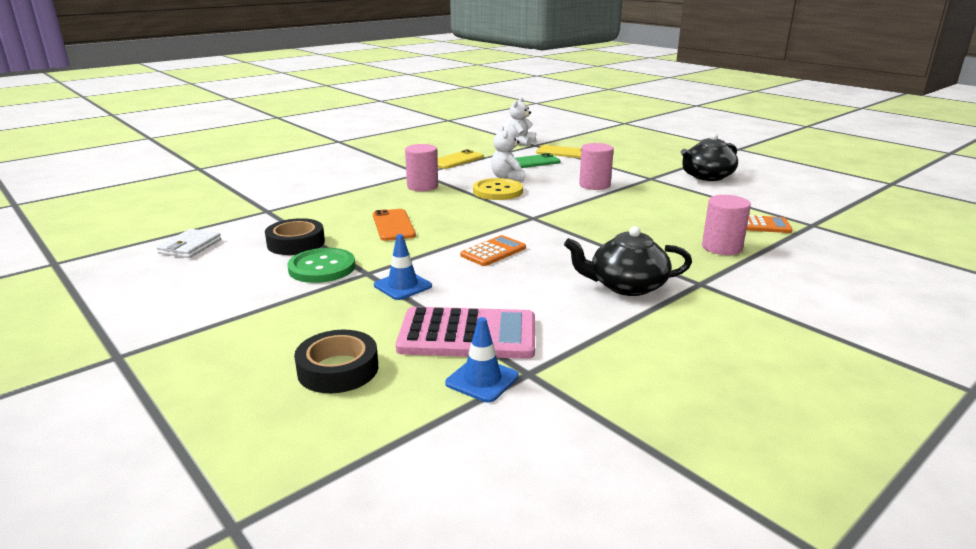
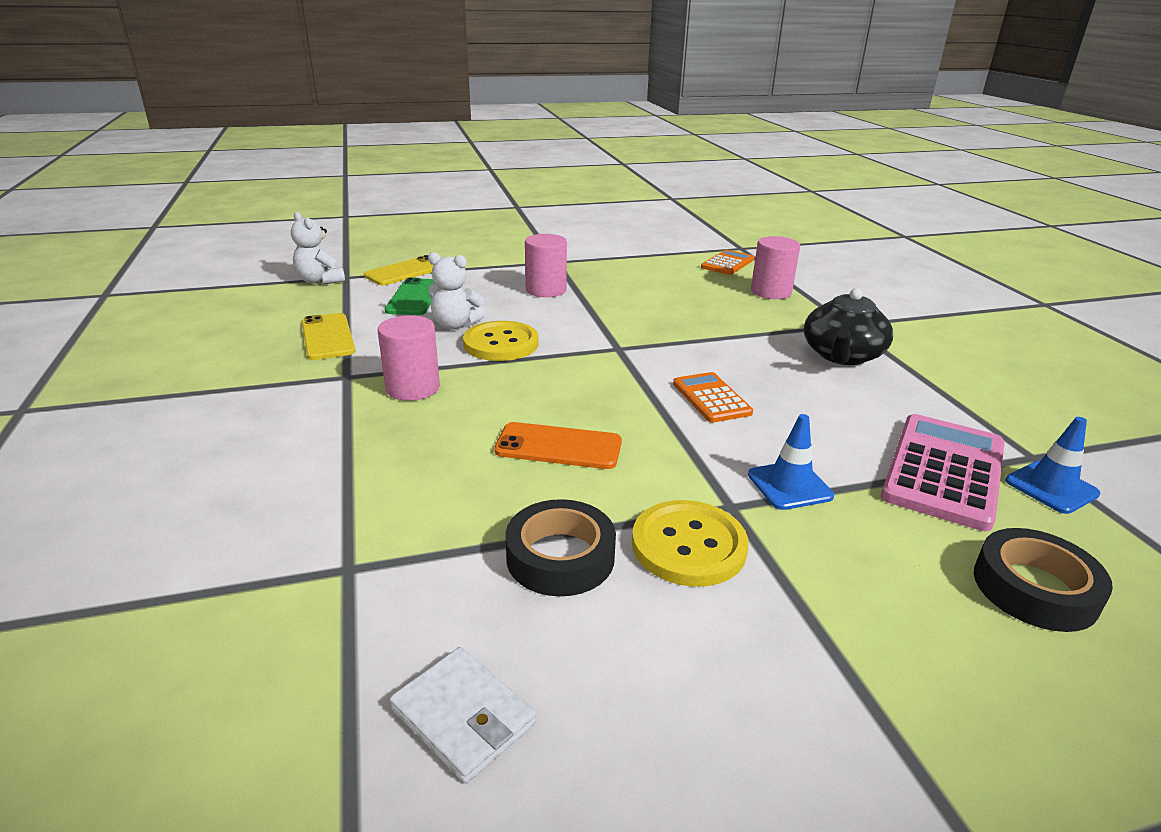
camera: 65 degrees left, 5 degrees up
(322, 268) = (688, 545): green button -> yellow button
(707, 176) = (581, 241): black teapot -> none

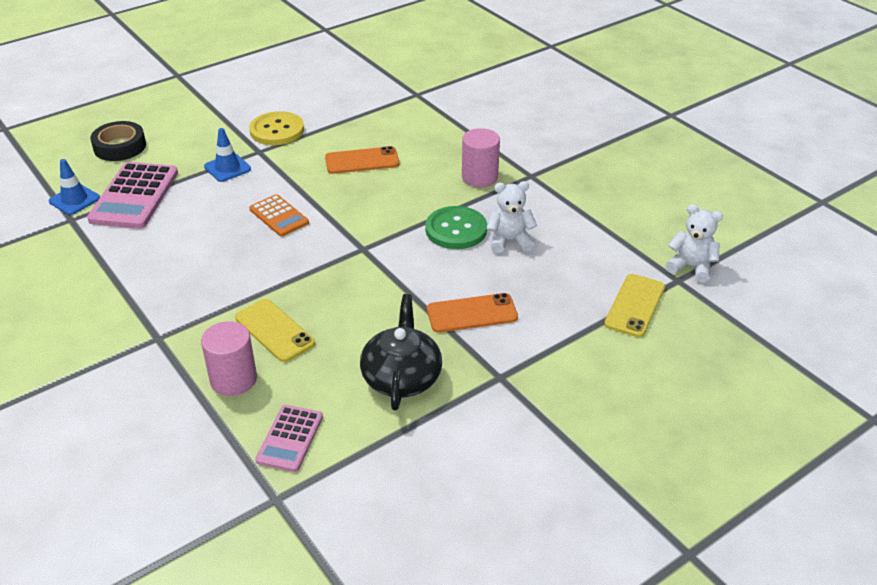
camera: 160 degrees right, 10 degrees up
(327, 337) = (588, 203): yellow phone -> yellow phone (274, 330)
(414, 297) = (580, 266): green phone -> none
(463, 717) = (340, 71): white wallet -> none
(501, 344) = (456, 230): yellow button -> green button
(546, 290) = (472, 313): pink cylinder -> orange phone
(560, 557) = (332, 115): black tape -> none
(727, 263) = (290, 438): orange calculator -> pink calculator
(842, 355) = (174, 287): black teapot -> black teapot (401, 377)

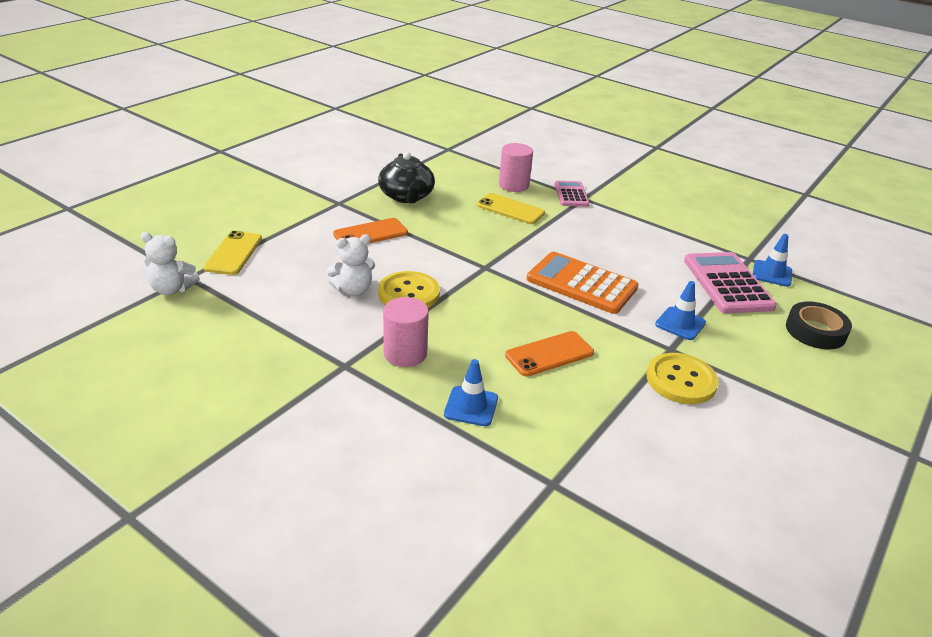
camera: 160 degrees right, 5 degrees down
(279, 216) = (581, 284): orange calculator -> orange calculator, size x1.72
(290, 438) = (458, 167): pink calculator -> pink calculator (571, 194)
(445, 137) = (471, 406): none -> blue traffic cone
(456, 230) = (409, 293): green button -> yellow button

